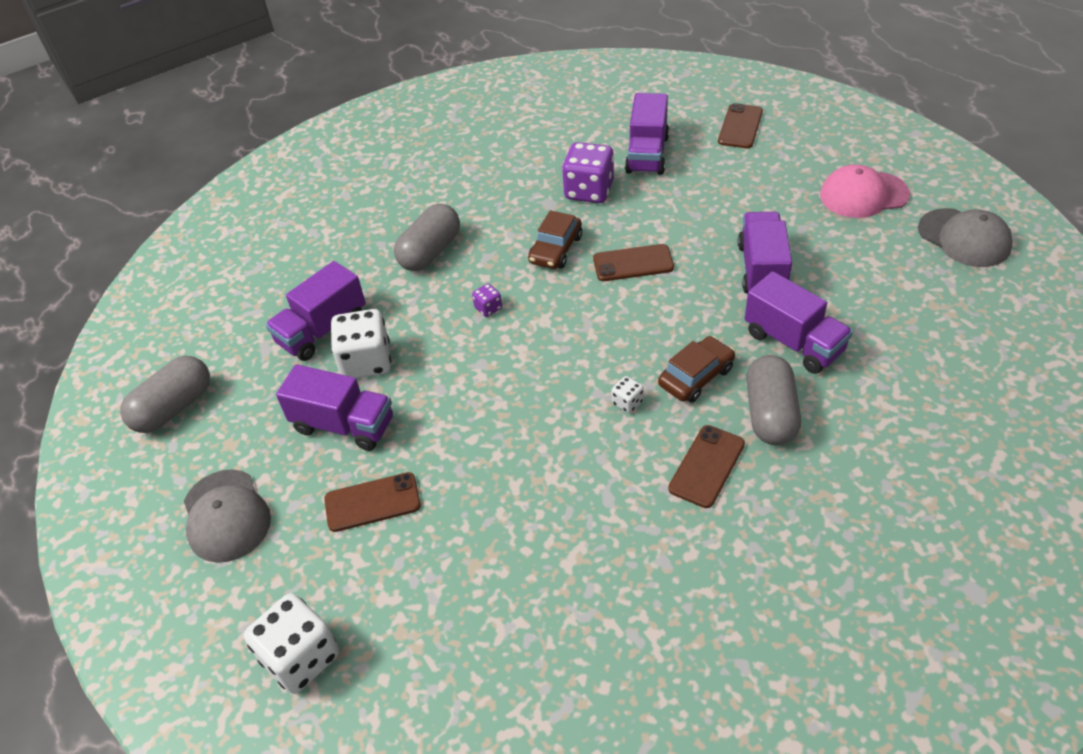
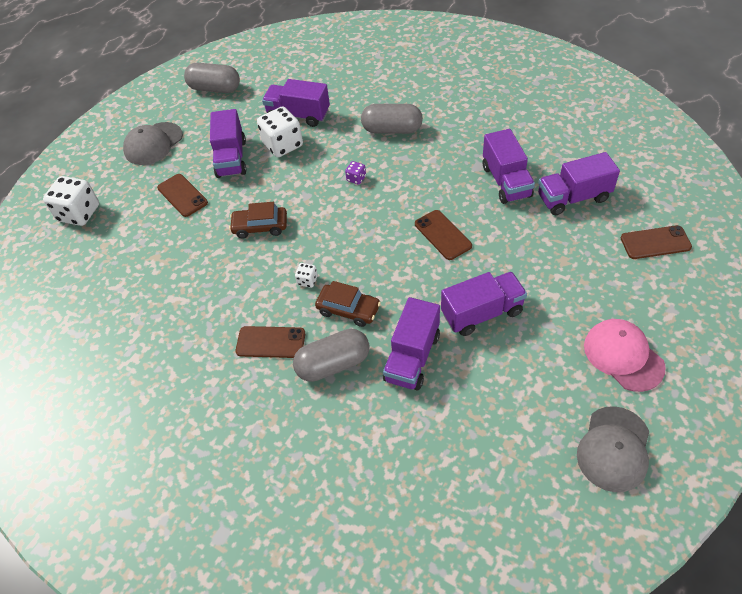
camera: 65 degrees right, 5 degrees up
(555, 249) = (432, 188): brown car -> brown car (260, 226)
(589, 191) = (506, 181): purple dice -> purple truck

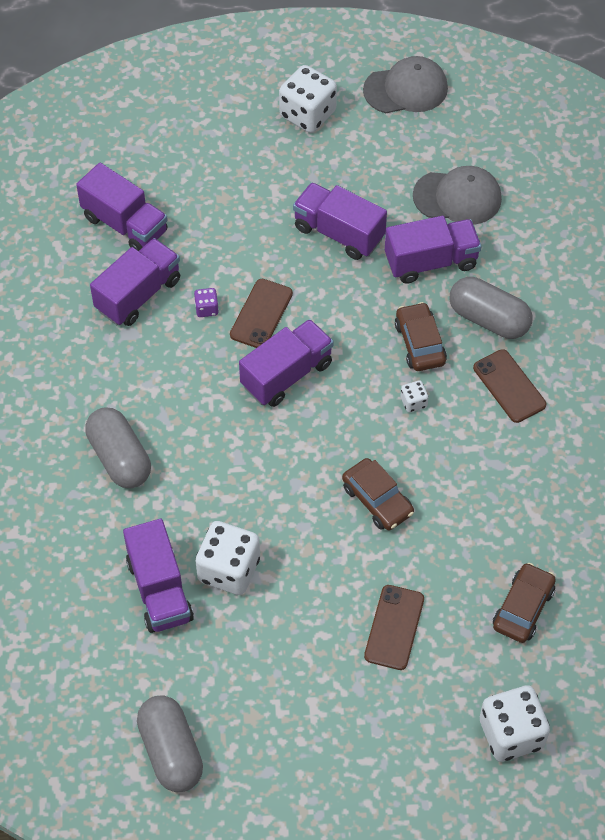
camera: 130 degrees left, 5 degrees up
(130, 258) = (523, 608): none -> brown car
(153, 144) = (335, 745): grey cap -> grey cap (457, 197)
(231, 158) = (294, 617): purple truck -> purple truck (287, 375)
(356, 178) = (233, 447): purple dice -> purple dice (206, 309)
(623, 356) = (307, 114): pink cap -> white dice
(655, 242) = (147, 137): brown phone -> none

